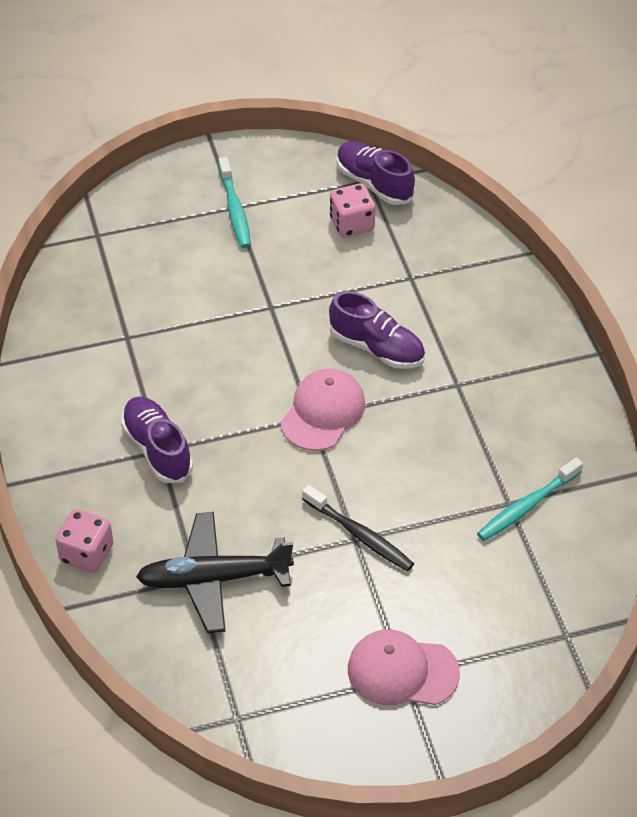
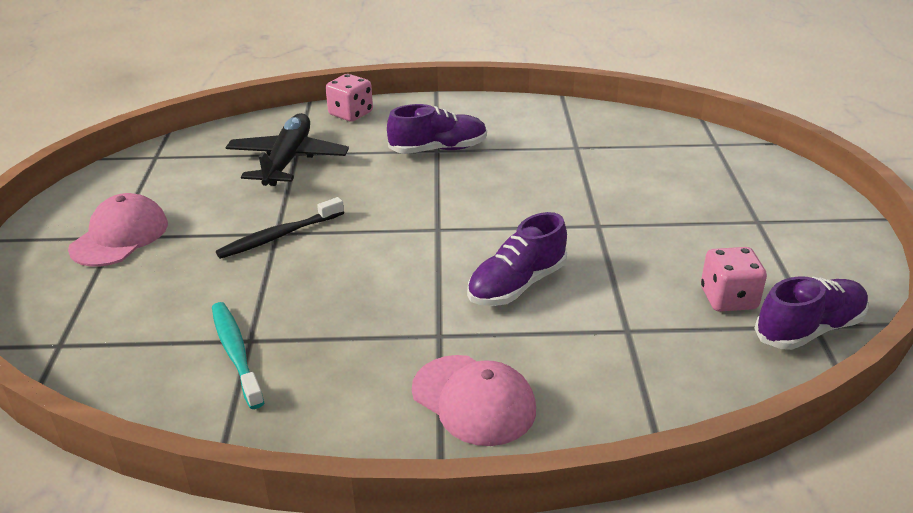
camera: 105 degrees right, 15 degrees down
(235, 209) = (753, 221): turquoise toothbrush -> none
(323, 412) = (440, 237): pink cap -> pink cap (473, 400)

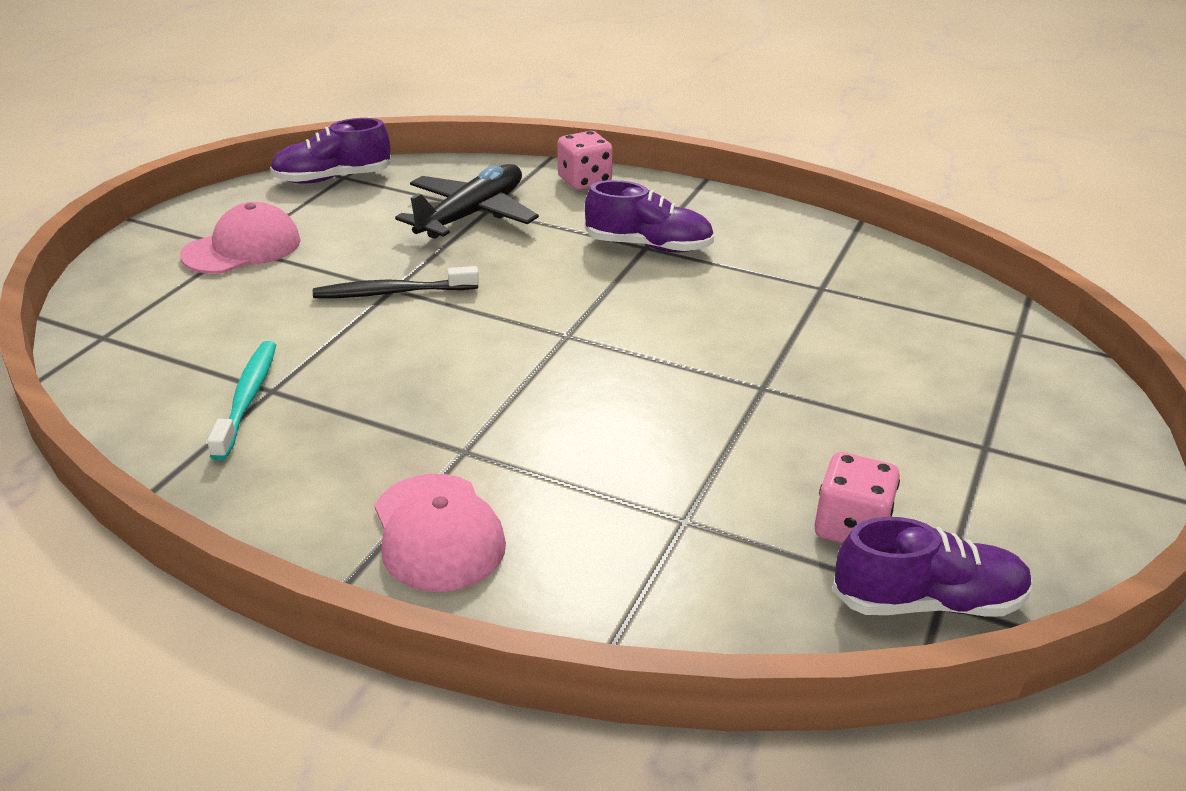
camera: 25 degrees right, 0 degrees up
(517, 285) = (600, 425): purple shoe -> purple shoe (333, 178)

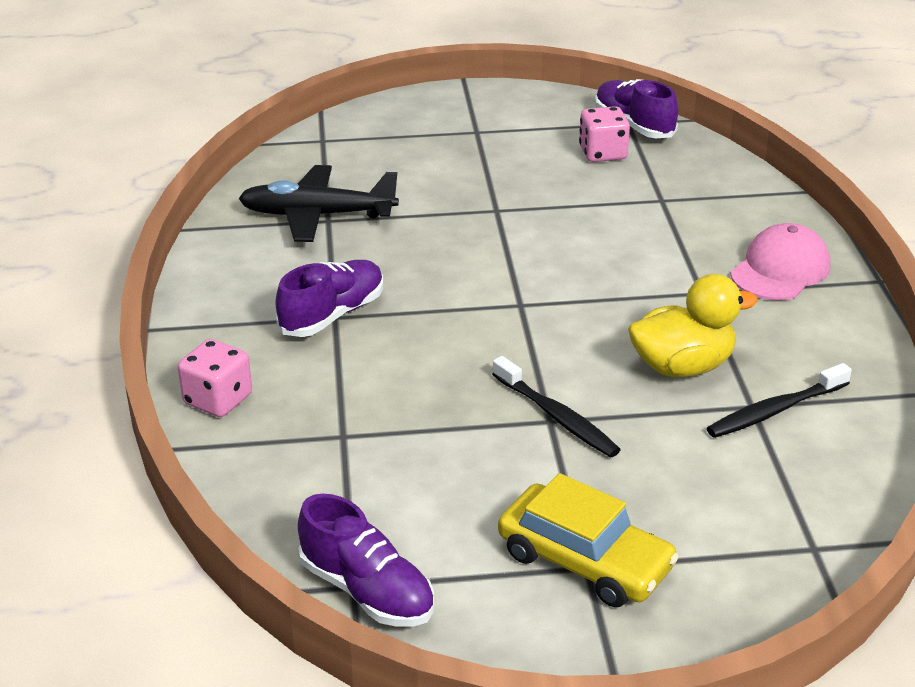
camera: 120 degrees left, 0 degrees up
(242, 248) = (585, 560): pink cap -> yellow car
(247, 398) = (775, 410): turquoise toothbrush -> black toothbrush
(369, 379) = (682, 366): none -> yellow duck
(471, 215) = (364, 440): black plane -> black plane (317, 215)
(648, 246) = (332, 315): purple shoe -> purple shoe turned 60 degrees clockwise

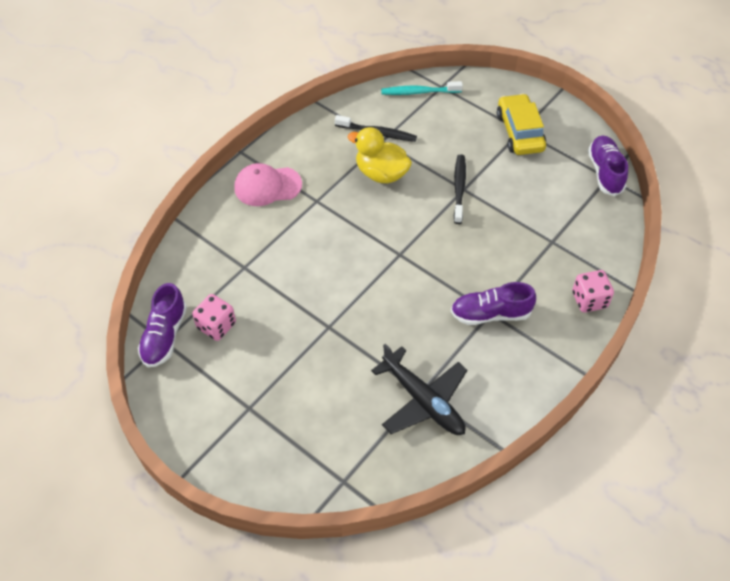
camera: 135 degrees left, 20 degrees up
(827, 511) = (419, 92): none -> turquoise toothbrush

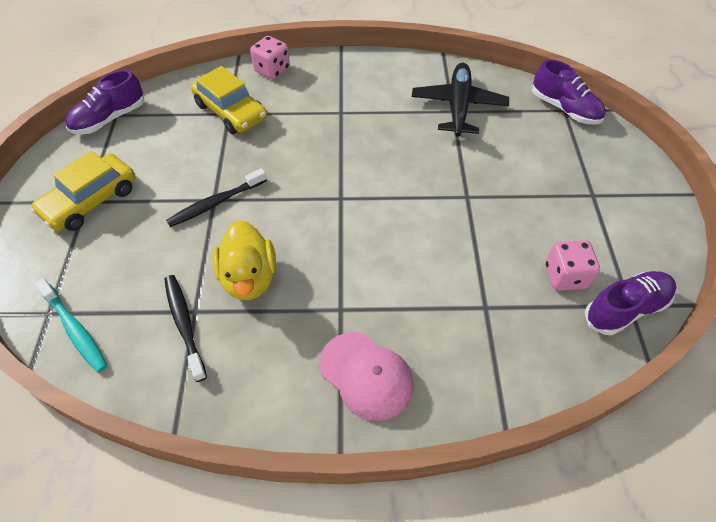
camera: 130 degrees left, 0 degrees up
(490, 314) = (342, 111): purple shoe -> purple shoe (564, 109)
(553, 243) = (231, 111): none -> yellow car

